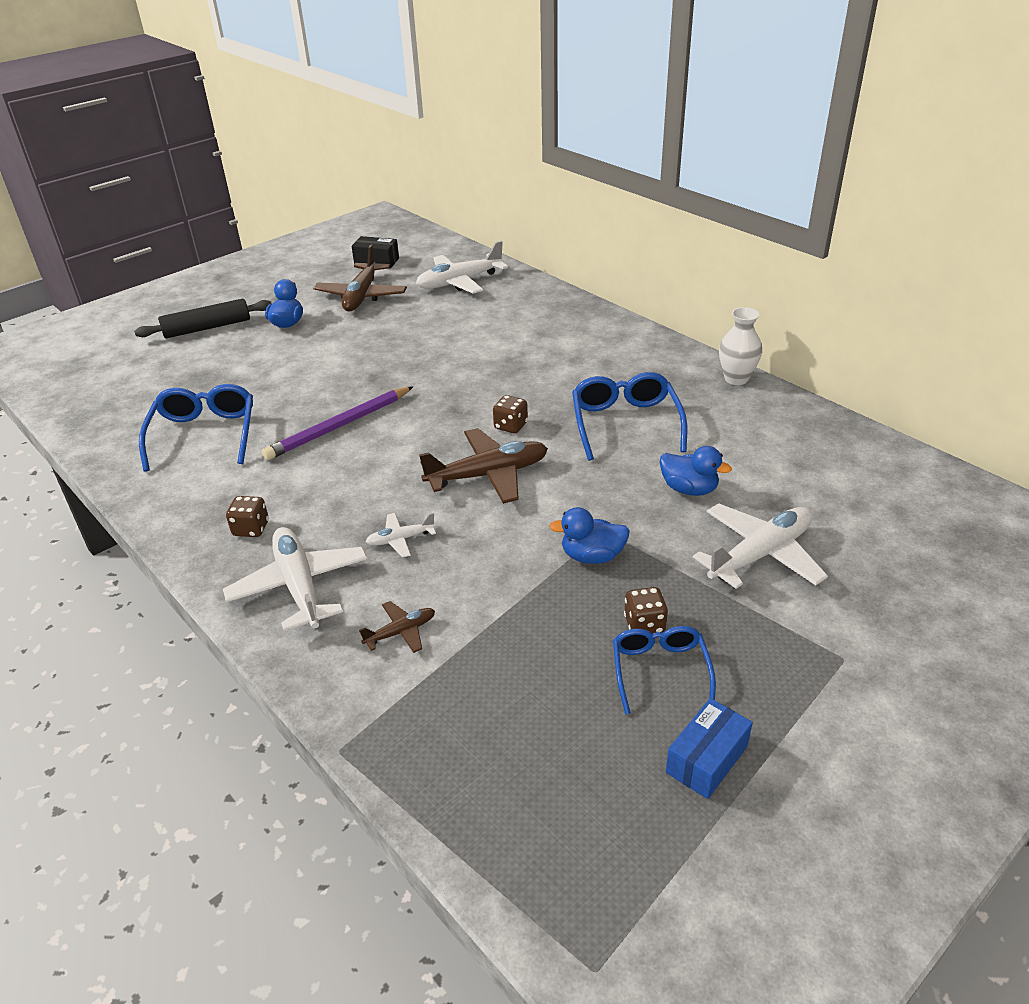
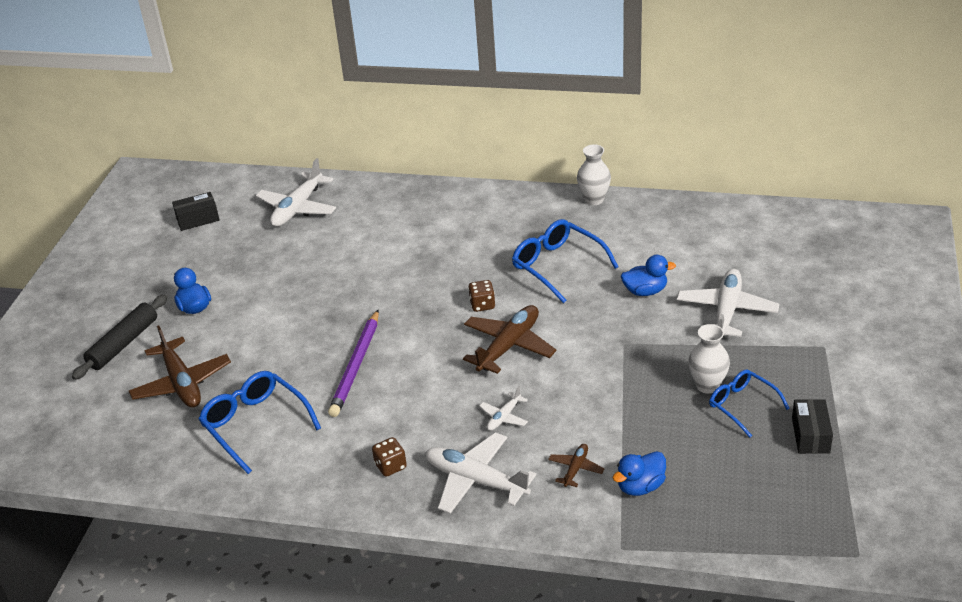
camera: 35 degrees left, 0 degrees up
(362, 296) = (228, 256): brown plane -> brown plane (182, 383)
(592, 556) = (635, 363): blue duck -> blue duck (640, 486)
(644, 624) = (707, 385): brown dice -> white vase
(706, 759) = (810, 435): blue box -> black box

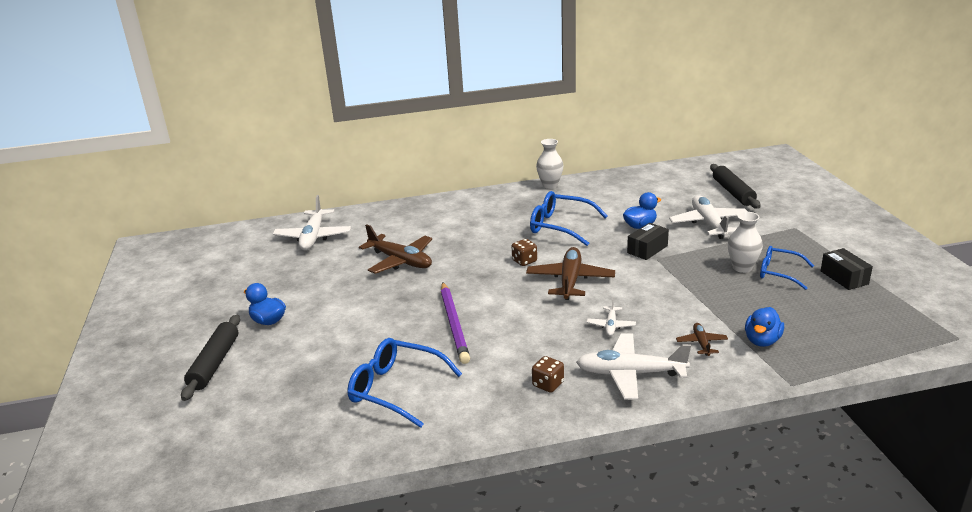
camera: 25 degrees left, 10 degrees down
(182, 383) = (298, 377): brown plane -> brown plane (400, 261)
(198, 219) = (225, 262): black box -> black box (647, 249)
(799, 270) = (733, 192): none -> black rolling pin

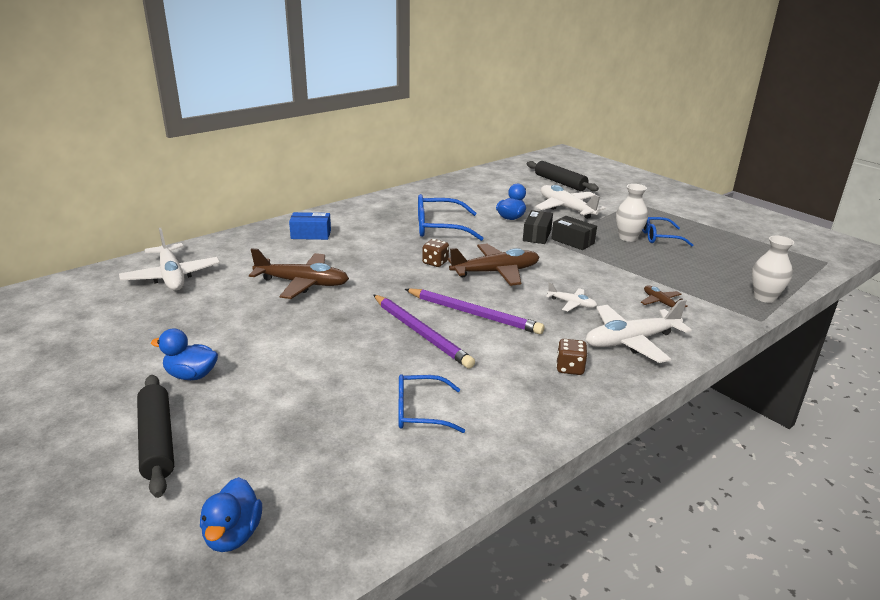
camera: 30 degrees left, 0 degrees up
(396, 389) = (420, 412): blue glasses -> blue glasses, size x0.66
(444, 216) = (311, 234): none -> blue box
(512, 316) = (473, 314): none -> purple pencil
(550, 185) = (394, 195): white vase -> white vase (764, 297)
(570, 280) = (496, 272): brown plane -> brown plane turned 90 degrees clockwise
(611, 325) = (572, 303): white plane -> white plane turned 45 degrees counterclockwise
(762, 341) = (703, 291): blue duck -> blue duck (233, 535)
(844, 277) = (708, 233): black box -> black box (572, 241)

